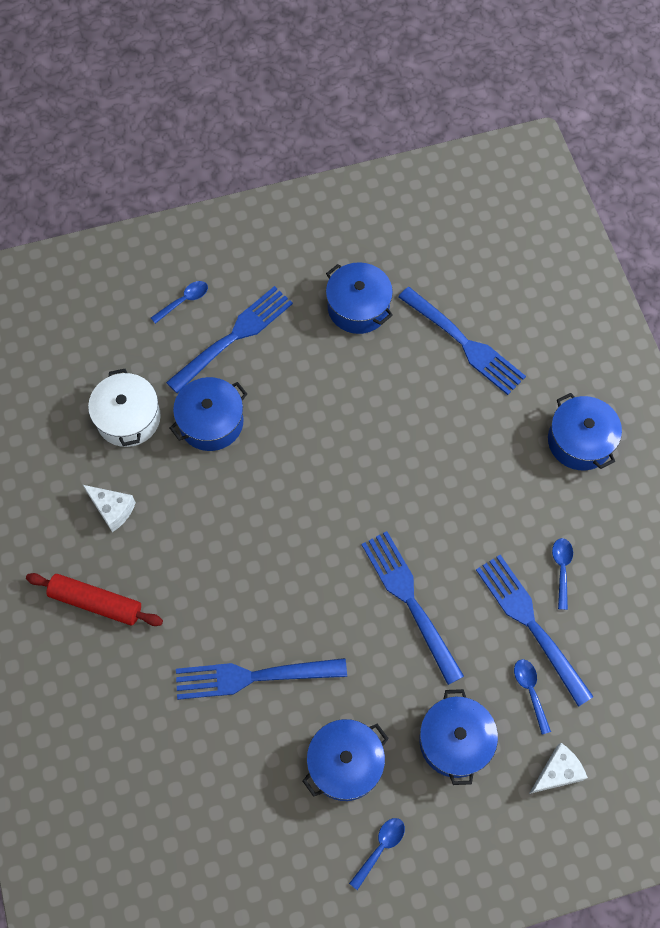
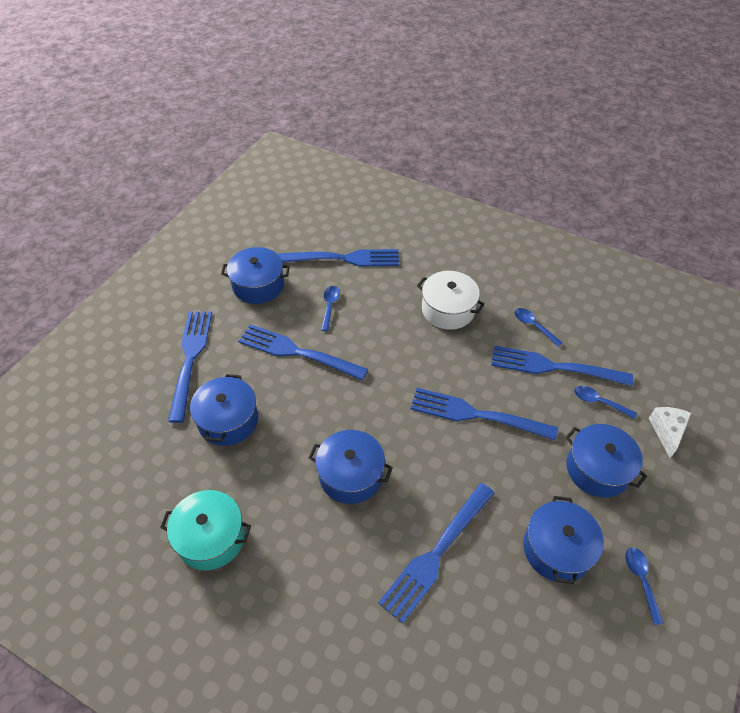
camera: 45 degrees left, 15 degrees down
(96, 602) = (266, 615): red rolling pin -> none
(112, 509) = (211, 537): white cheese -> turquoise pot
(128, 418) = (160, 467): white pot -> white pot (448, 310)
(184, 301) = (130, 365): blue spoon -> blue spoon (330, 306)
(325, 408) = (298, 352): none -> blue fork
(579, 441) = (463, 258): blue pot -> blue pot (351, 475)

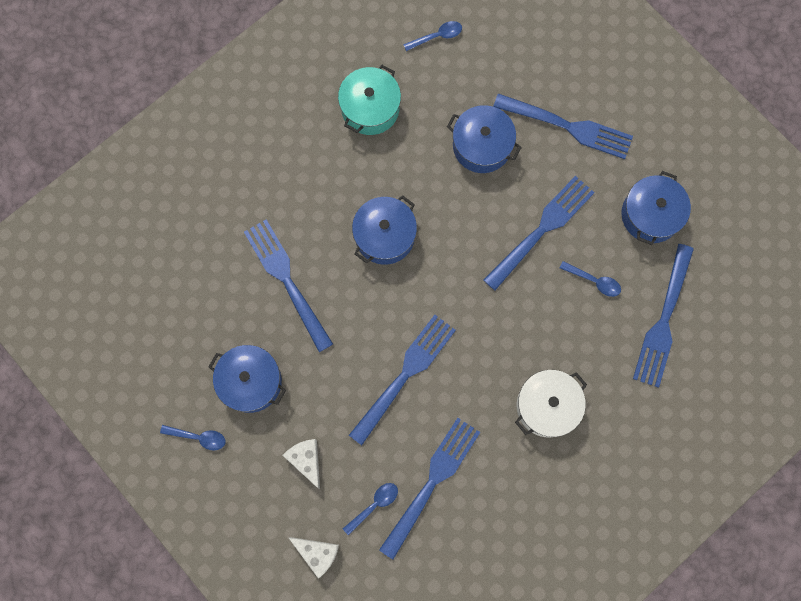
camera: 110 degrees right, 25 degrees up
(533, 326) = (492, 490): blue spoon -> blue spoon (437, 36)
(597, 469) = (306, 460): blue pot -> white cheese

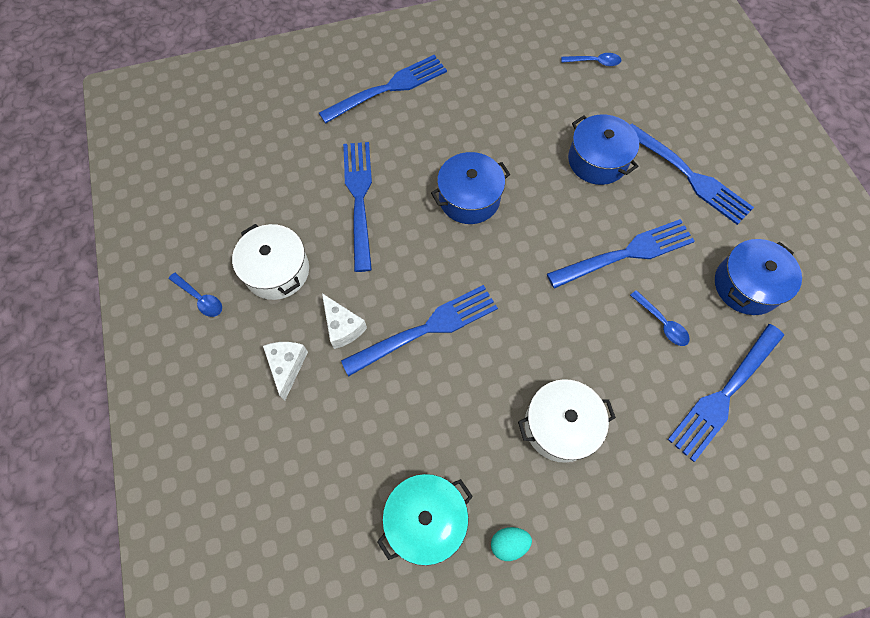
camera: 25 degrees right, 10 degrees down
(251, 382) = (277, 271): blue pot -> white pot
(317, 553) = (246, 465): white cheese -> white cheese (343, 327)
(370, 108) = (507, 93): turquoise pot -> turquoise pot (426, 519)
(374, 505) = (330, 443): blue spoon -> none
(431, 483) = (400, 449): blue fork -> blue fork (387, 89)
(546, 514) = (509, 543): none -> turquoise egg

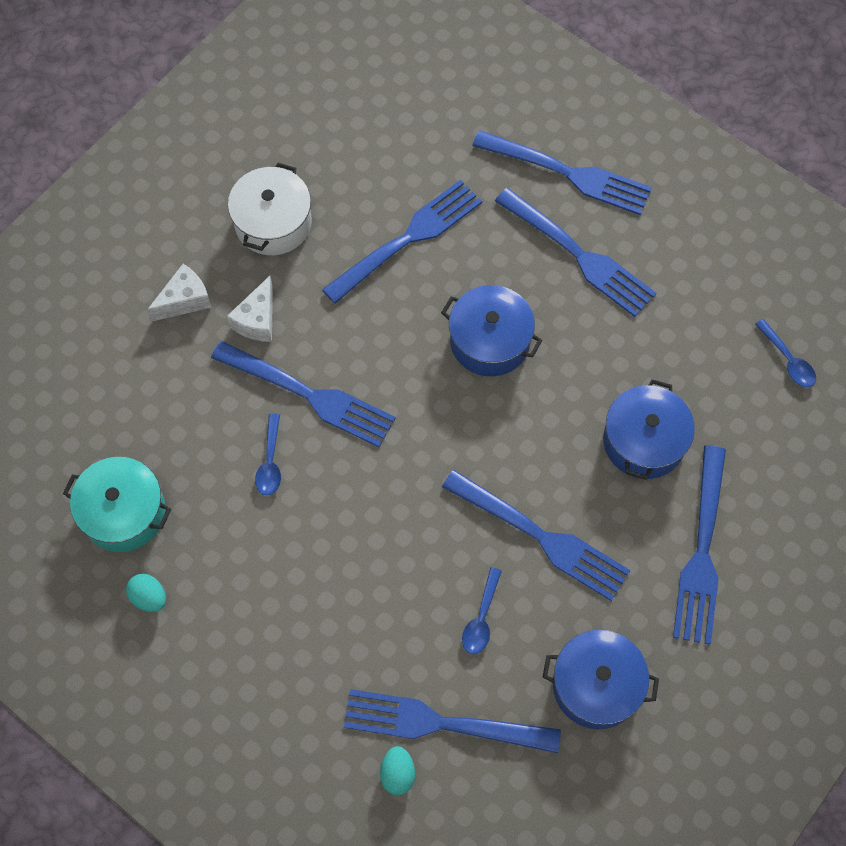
camera: 55 degrees right, 0 degrees up
(200, 298) = (198, 180): blue spoon -> blue spoon (270, 462)
(447, 117) = (577, 254): none -> blue fork
(560, 425) = (294, 579): white pot -> none
(747, 446) = (397, 773): none -> turquoise egg

